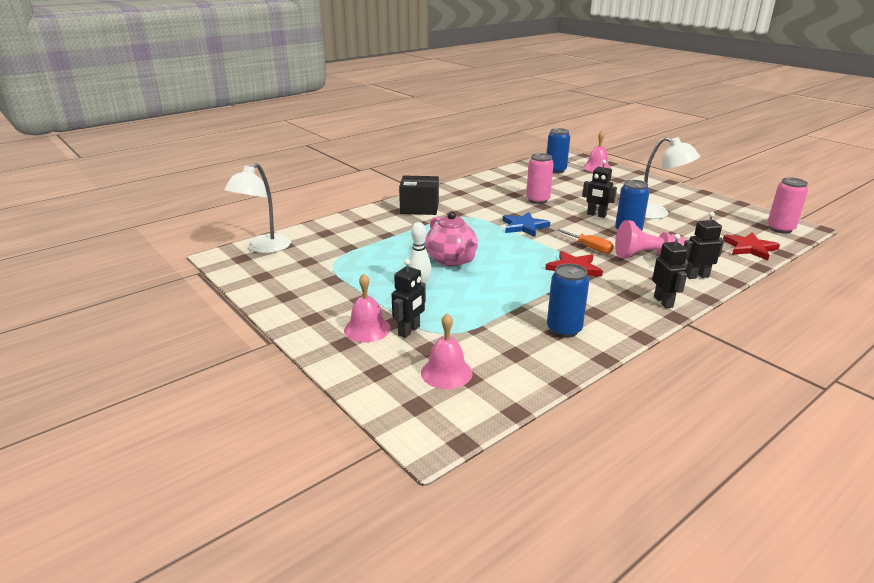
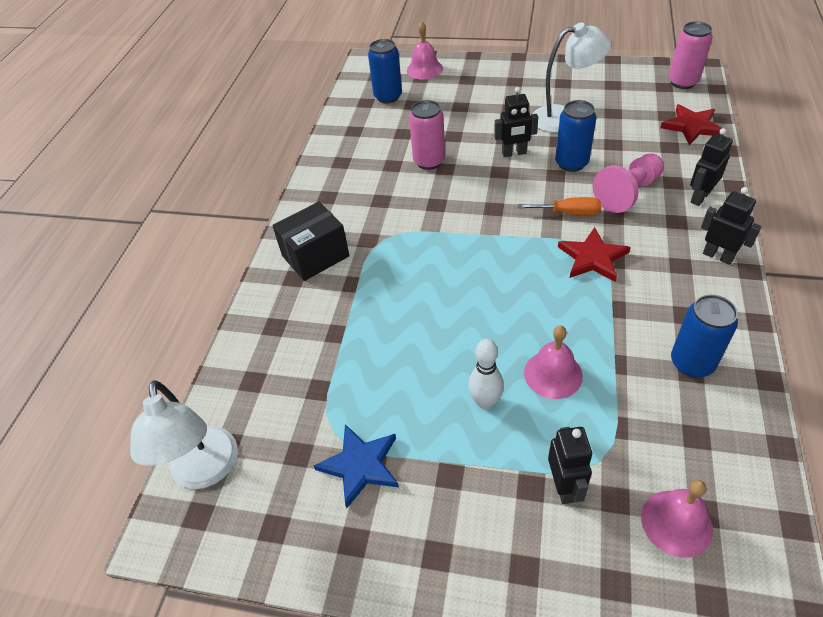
camera: 35 degrees left, 20 degrees up
(367, 329) = (519, 521): pink bell -> pink bell (553, 374)
(451, 260) = (463, 328): pink teapot -> none
(524, 226) = (468, 217): blue star -> blue star (360, 465)

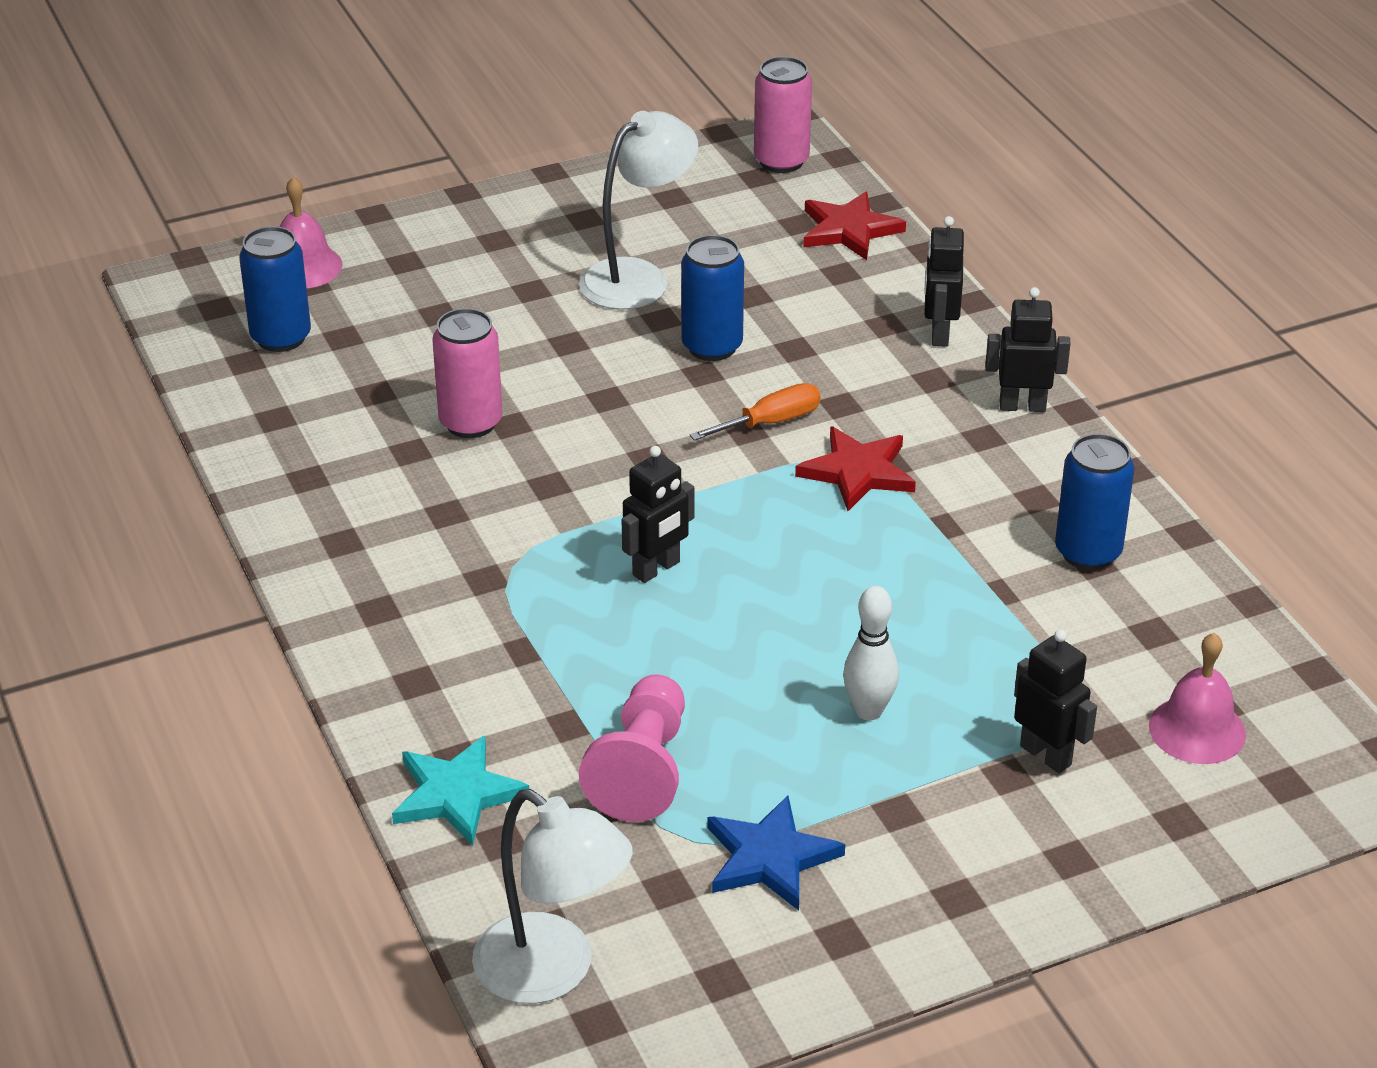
camera: 40 degrees left, 10 degrees down
(256, 345) = (457, 794): none -> turquoise star
(315, 256) = (419, 636): black box -> none
(514, 153) = (605, 361): black robot -> black robot (656, 569)
(553, 374) = (928, 640): pink bell -> none
(628, 193) = (834, 363): pink pawn -> pink pawn (642, 769)

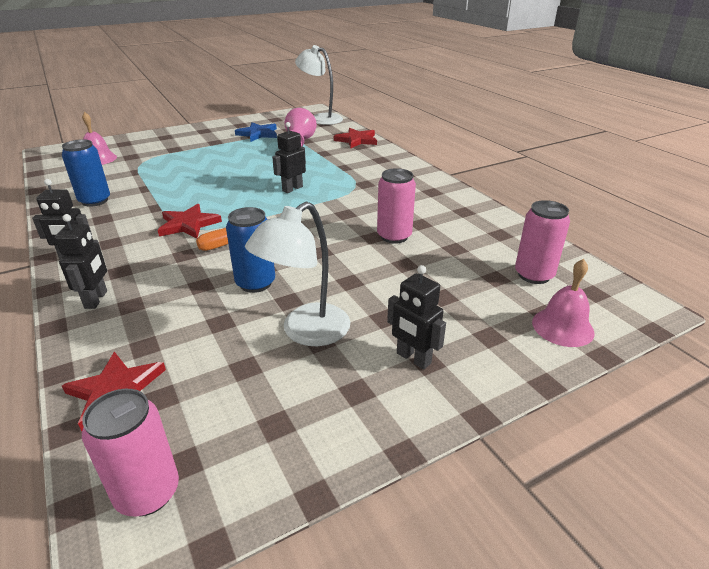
camera: 175 degrees right, 5 degrees down
(281, 337) = (534, 275): blue can -> pink can
(457, 794) = (356, 140): turquoise star -> red star
(868, 711) = (216, 159): white bowling pin -> none
(1046, 755) = (158, 152): black robot -> black robot (413, 358)

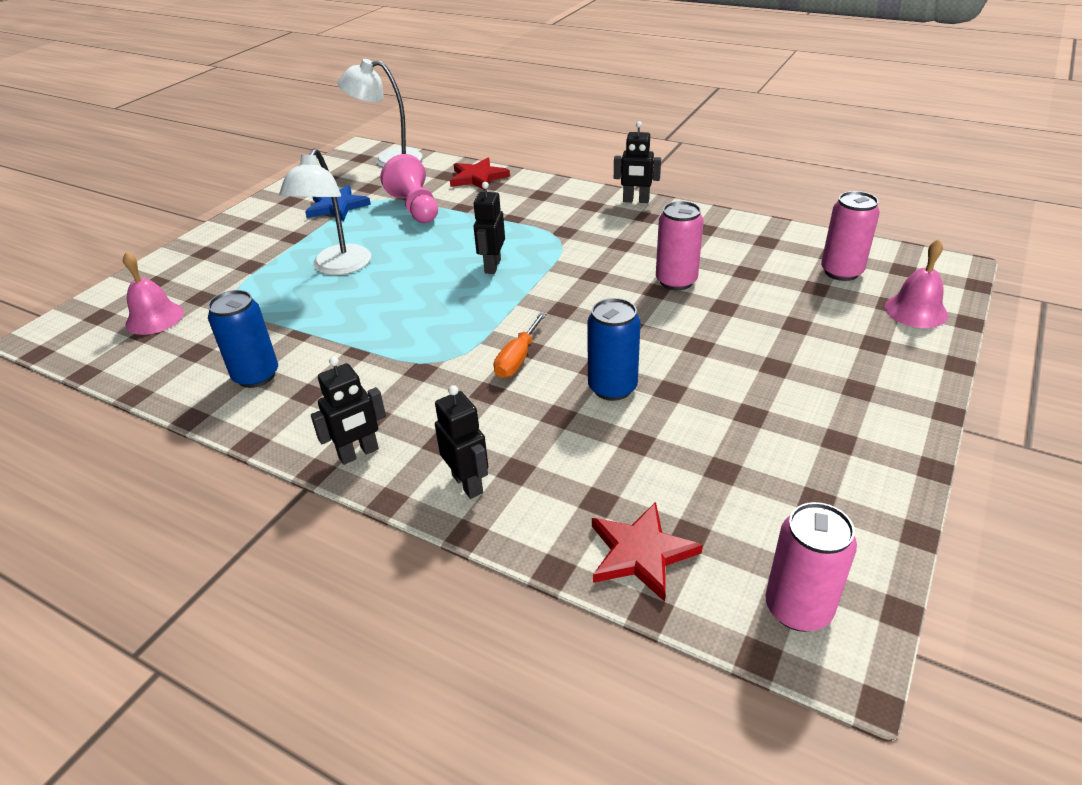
camera: 30 degrees left, 5 degrees up
(188, 224) = (435, 356): red star -> none
(306, 332) = (728, 412): white lamp -> white lamp (337, 267)
(413, 358) = (845, 391): black robot -> black robot (636, 200)

